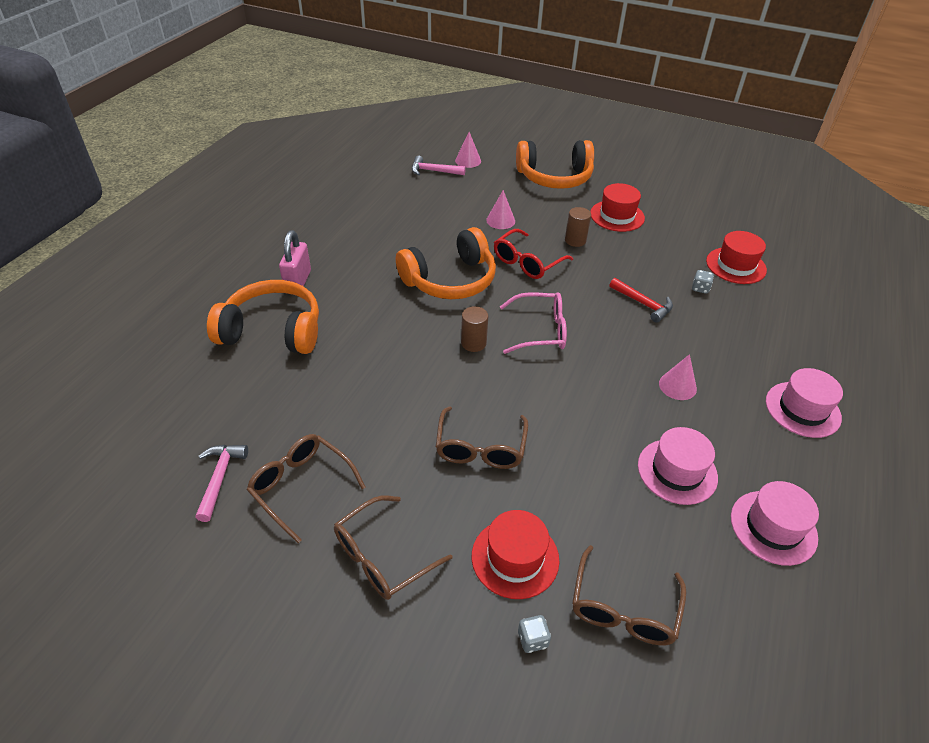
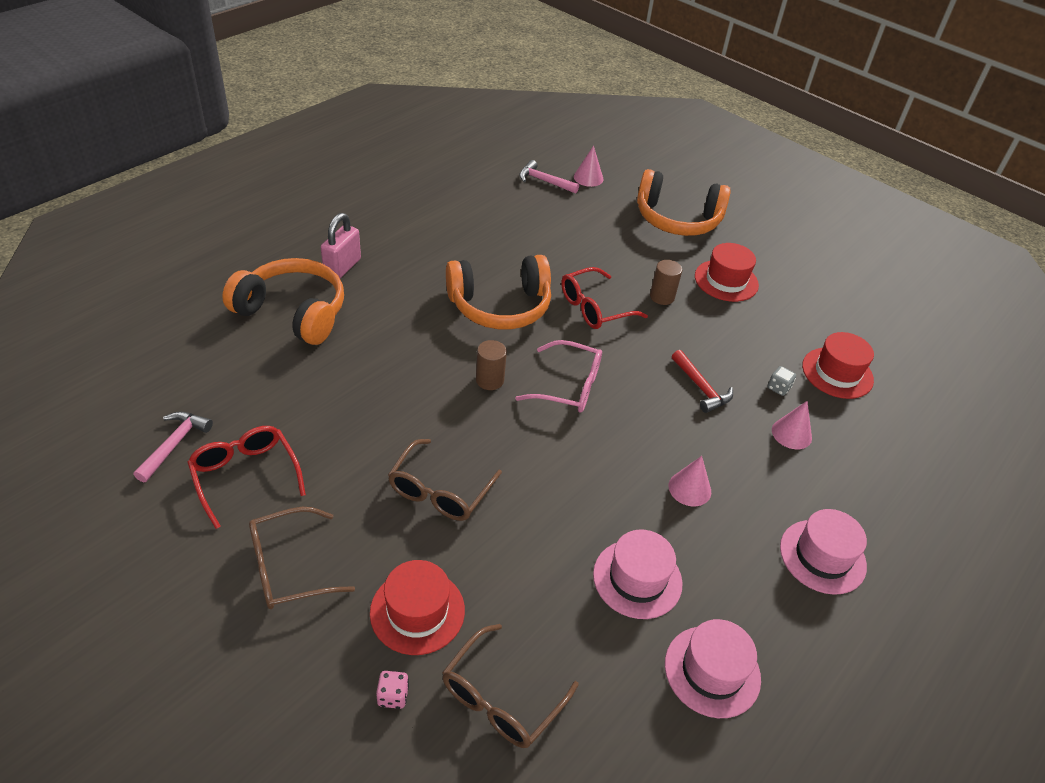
camera: 15 degrees right, 0 degrees up
(301, 487) = (245, 476): brown glasses -> red glasses
(500, 220) = (589, 254): pink cone -> pink cone (791, 433)
(532, 639) = (393, 696): grey dice -> pink dice

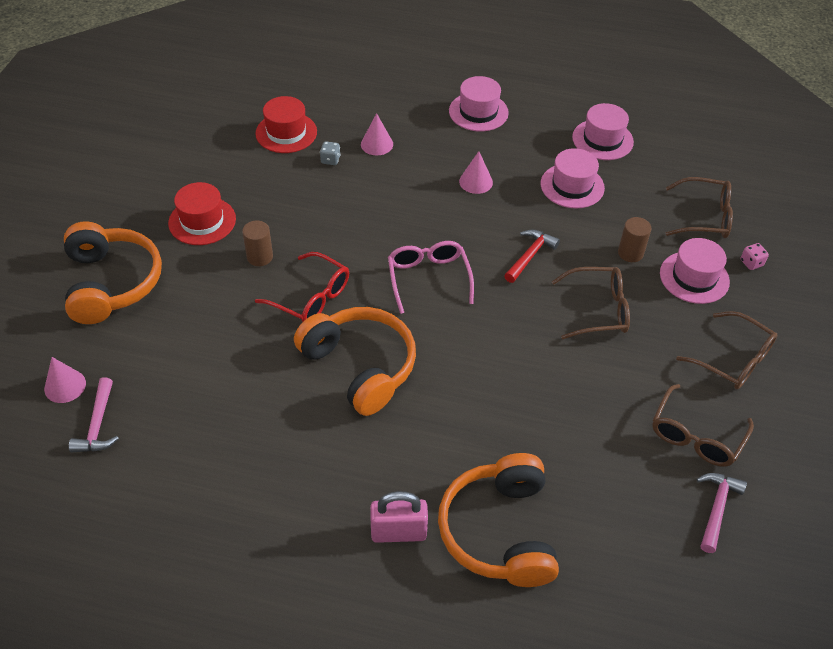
camera: 115 degrees left, 5 degrees up
(175, 444) = (716, 508): pink hammer -> pink hammer turned 120 degrees clockwise
(245, 476) = (696, 435): red glasses -> brown glasses
(417, 611) = (694, 277): red hat -> pink hat
(489, 380) = (463, 331): brown cylinder -> brown cylinder (630, 253)
(701, 388) = (365, 201): red hammer -> red hammer (530, 256)

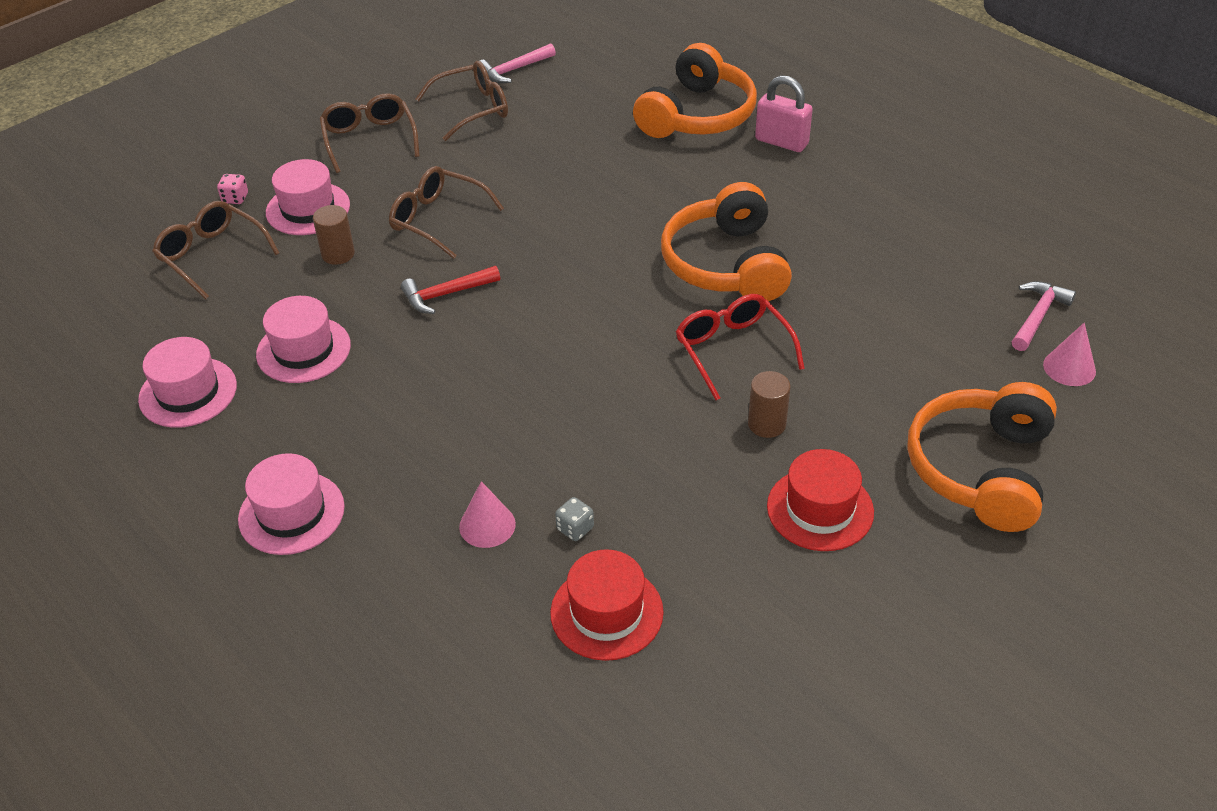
camera: 145 degrees left, 5 degrees down
(428, 279) = (582, 316): pink glasses -> none
(476, 182) = (411, 406): pink cone -> none

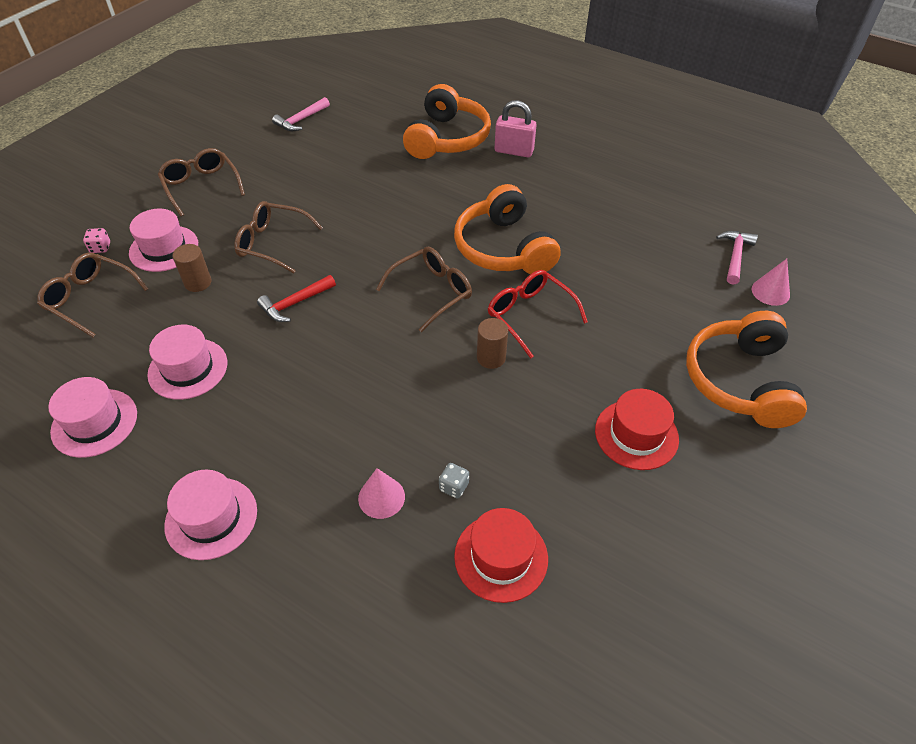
camera: 15 degrees left, 5 degrees up
(472, 109) = (277, 153): brown glasses -> brown glasses (431, 292)
(767, 424) = (574, 371): brown cylinder -> brown cylinder (491, 358)

